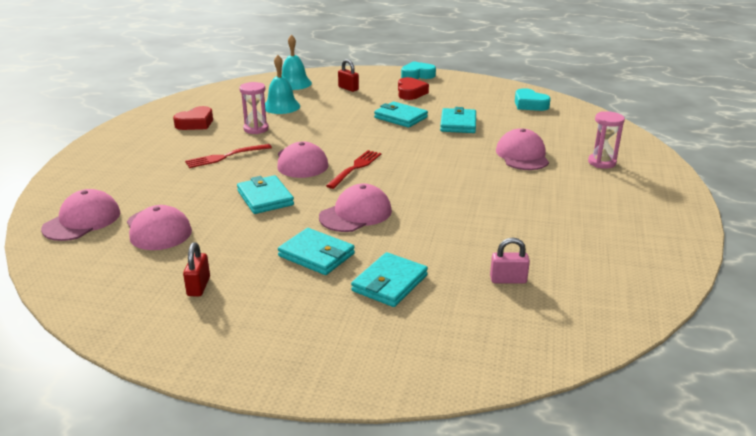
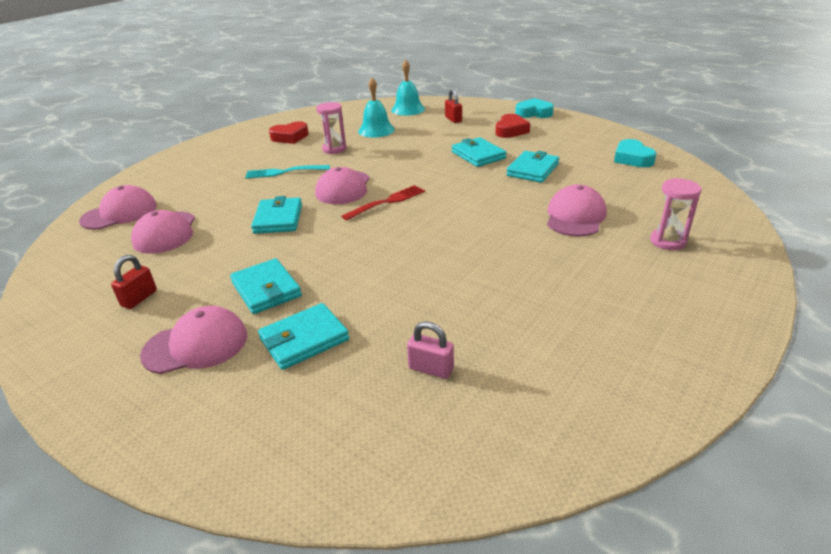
camera: 25 degrees right, 5 degrees up
(225, 156) = (284, 172): red fork -> turquoise fork
(355, 214) = (343, 252): pink cap -> pink cap (196, 345)

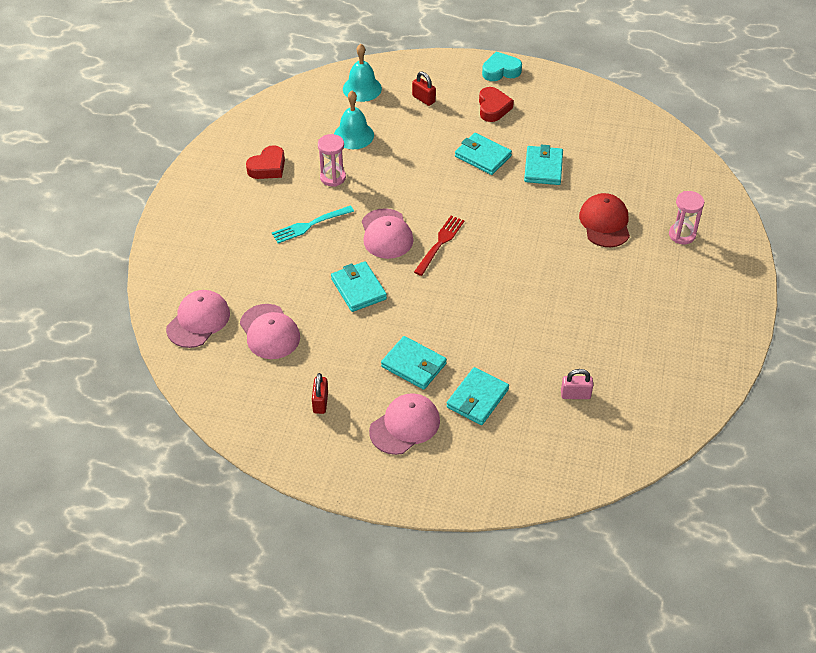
camera: 25 degrees left, 15 degrees up
(575, 216) = (605, 223): pink cap -> red cap
(632, 158) = (622, 131): turquoise heart -> none

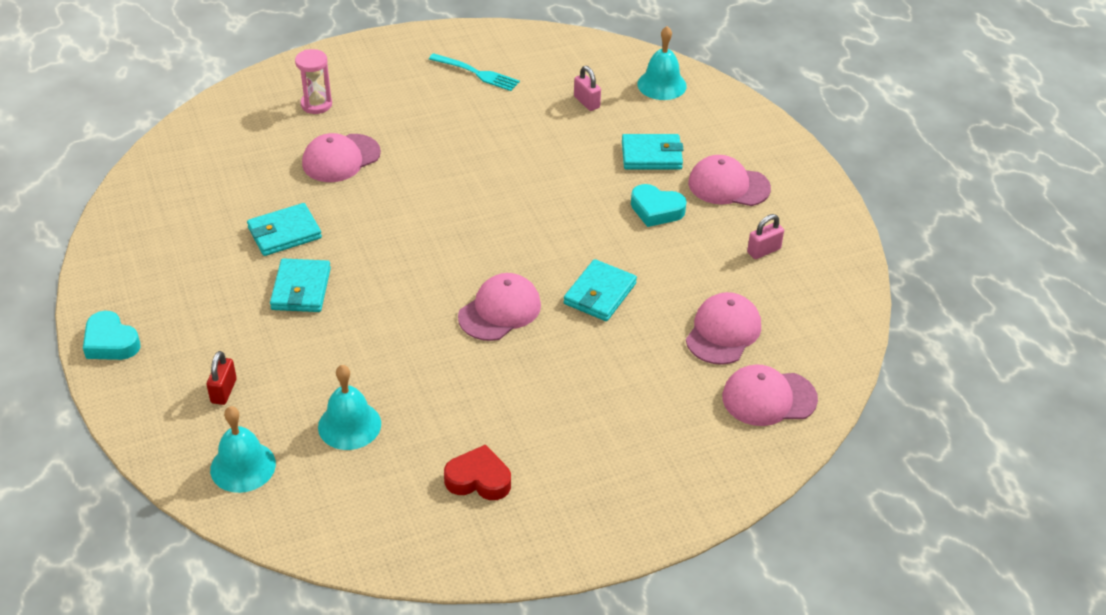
camera: 125 degrees left, 5 degrees down
(310, 225) = (543, 382): turquoise fork -> turquoise fork (477, 73)
(320, 402) = (763, 251): red padlock -> pink padlock
(333, 177) = (445, 404): pink hourglass -> none
(413, 365) = (656, 210): turquoise wallet -> turquoise heart
(440, 243) = (476, 262): red fork -> none
(493, 108) = (198, 318): red heart -> none
(565, 460) = (662, 85): none -> turquoise bell
(605, 223) = (341, 158): red cap -> pink cap

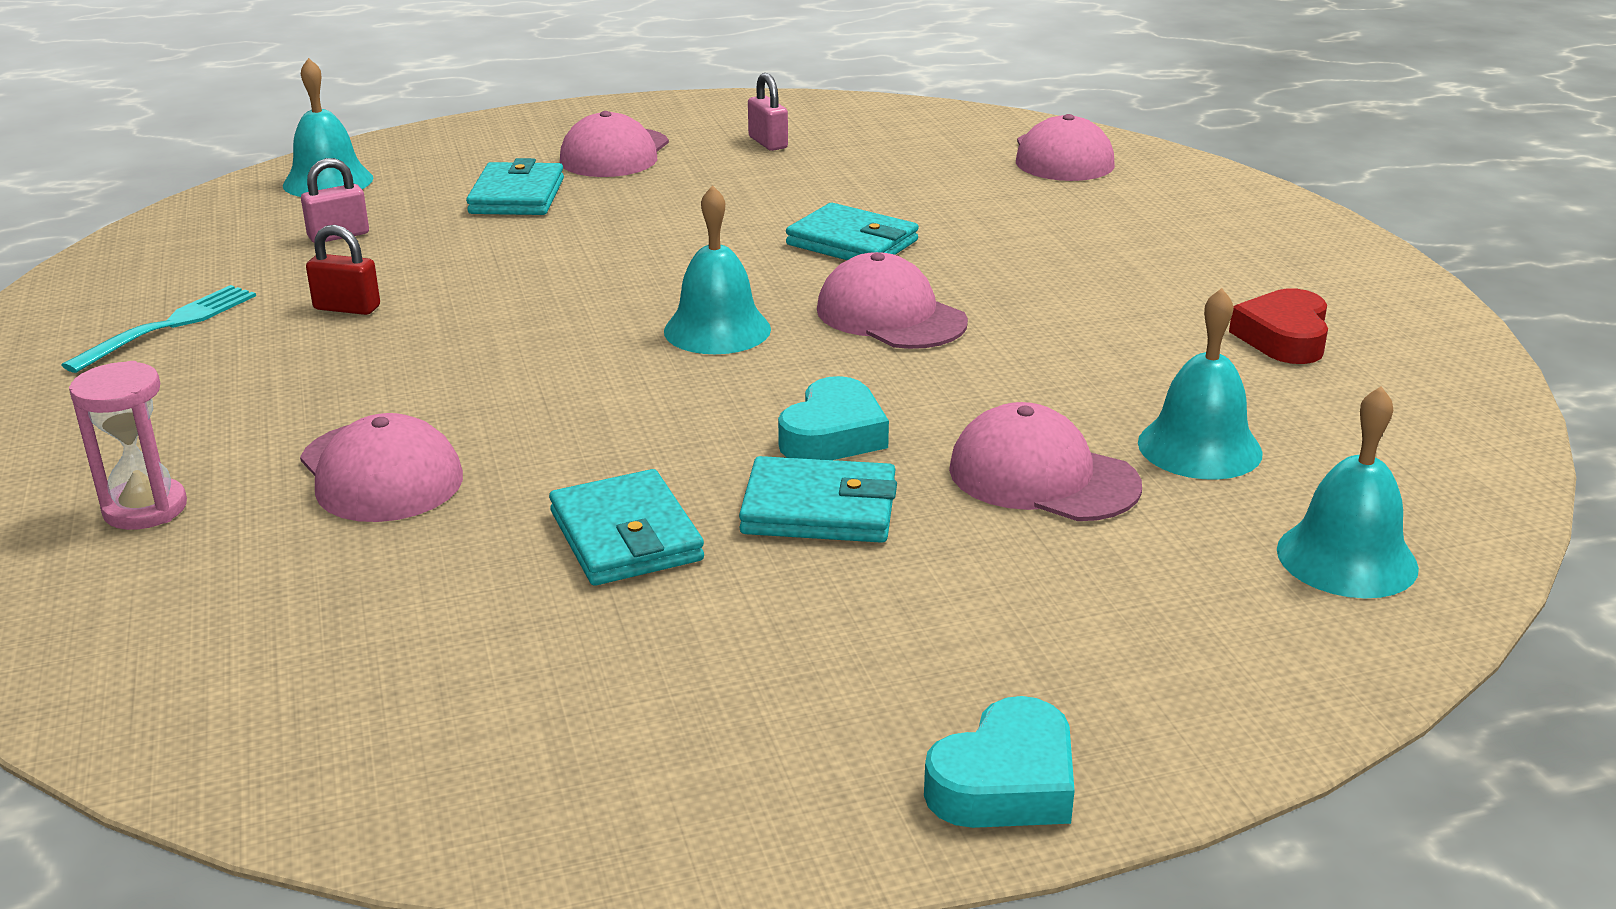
camera: 85 degrees left, 15 degrees down
(224, 391) = (1143, 593): red padlock -> red padlock (347, 308)
(480, 246) = (717, 330): none -> turquoise bell
(656, 210) = (658, 199): turquoise heart -> turquoise heart (833, 434)
(723, 332) = (936, 173): pink cap -> pink cap (1042, 477)

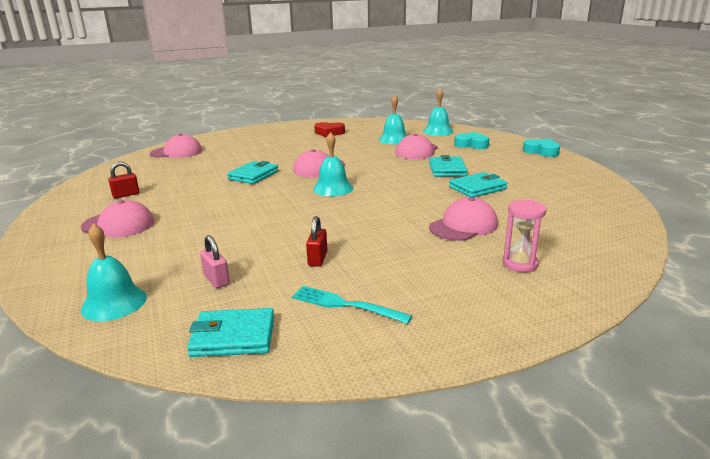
camera: 95 degrees left, 5 degrees down
(517, 196) = (173, 240): turquoise wallet -> turquoise wallet (233, 337)
(768, 143) = (126, 195): pink padlock -> red padlock
(833, 434) = (404, 170): turquoise heart -> turquoise heart (471, 145)

